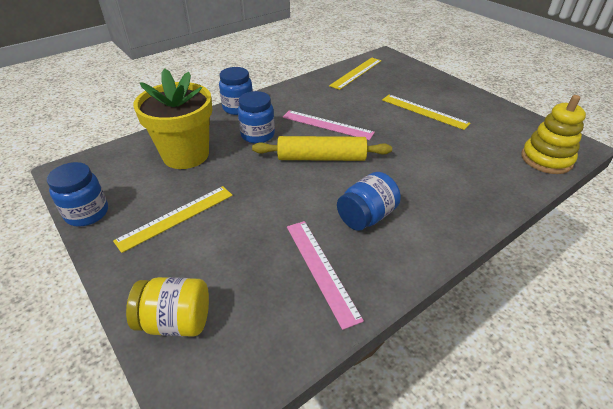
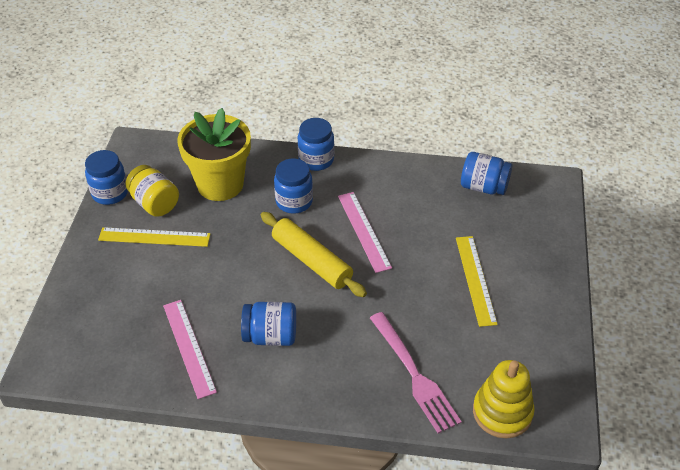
camera: 45 degrees right, 5 degrees up
(176, 321) = (78, 311): yellow jar -> yellow jar (155, 203)
(321, 269) = (189, 347): pink ruler -> pink ruler turned 45 degrees counterclockwise
(356, 73) = (483, 187): yellow ruler -> blue jar
(479, 174) = (414, 374): none -> pink fork

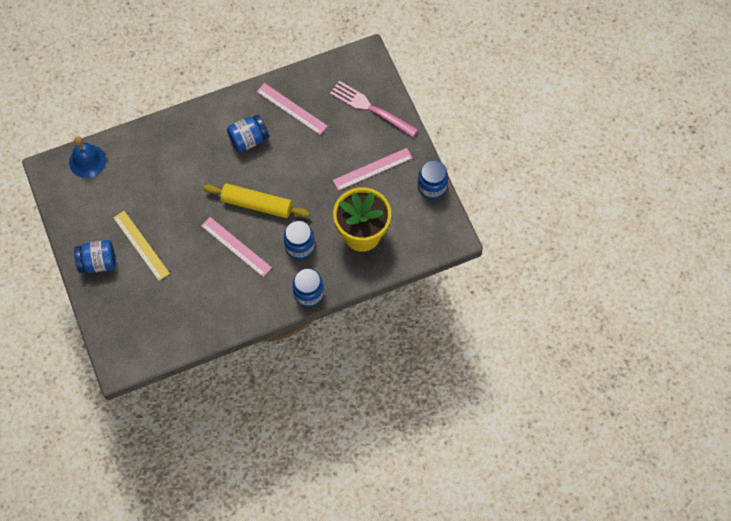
camera: 150 degrees right, 20 degrees up
(154, 237) = (372, 169): yellow ruler -> pink ruler
(155, 203) = (394, 195): yellow jar -> none
(414, 374) = (149, 158): pink fork -> pink fork (370, 108)
(483, 187) = (170, 332): blue jar -> blue jar (98, 262)
(502, 412) = (87, 161): yellow stacking toy -> blue bell

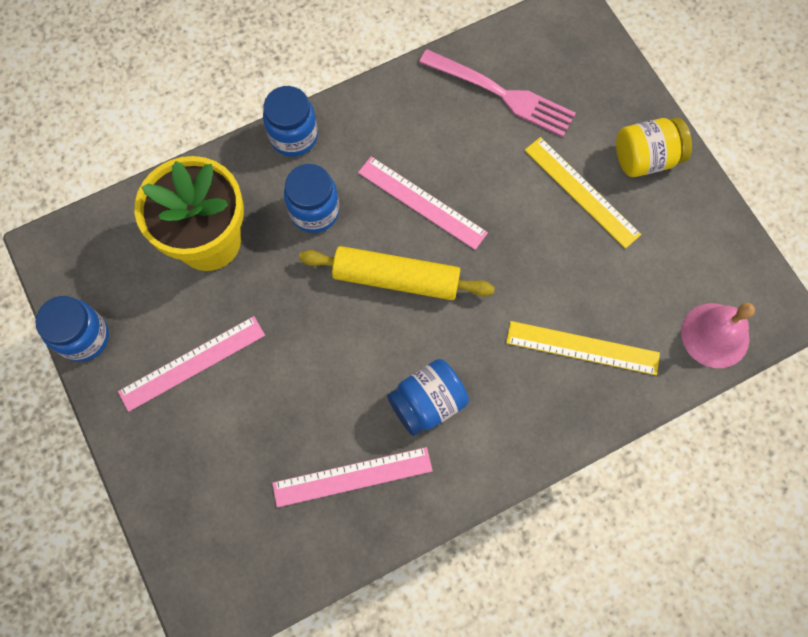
camera: 175 degrees right, 5 degrees up
(87, 161) = (715, 335): blue bell -> pink bell
(98, 262) = (645, 158): blue jar -> yellow jar
(161, 160) = (582, 348): none -> yellow ruler
(291, 109) = (352, 477): pink ruler -> pink ruler turned 45 degrees counterclockwise
(370, 108) = (197, 491): pink fork -> pink fork (501, 94)

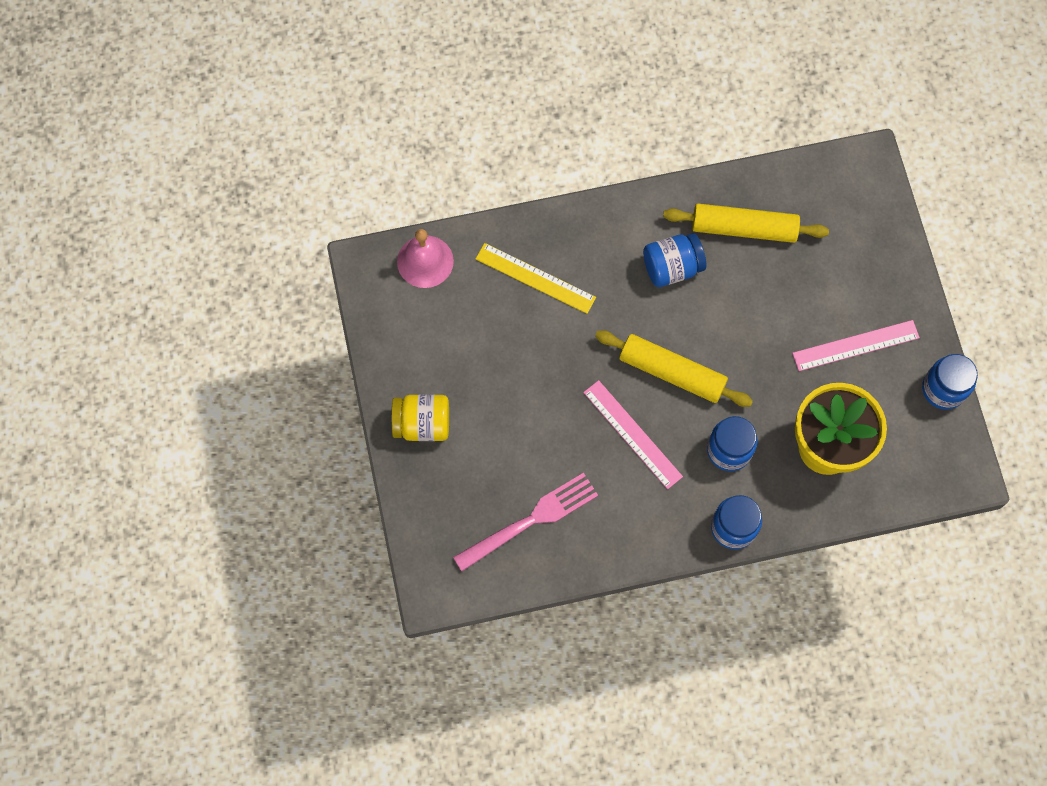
camera: 165 degrees left, 0 degrees up
(352, 477) = (743, 228): pink ruler -> yellow rolling pin
(501, 94) = (530, 520): pink fork -> pink fork turned 105 degrees clockwise
(581, 192) = (490, 408): yellow ruler -> none

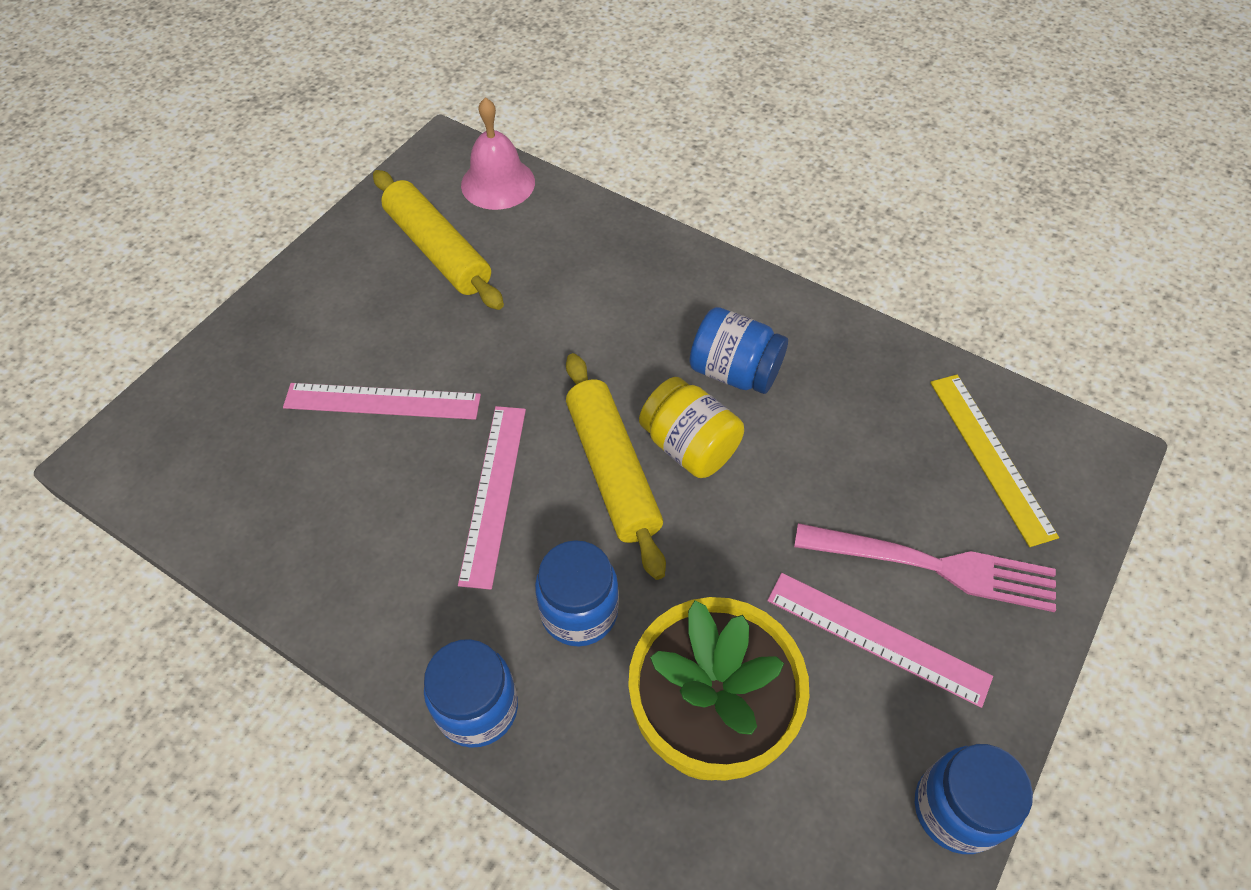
camera: 45 degrees right, 15 degrees down
(422, 424) = (314, 303): yellow jar -> yellow jar (689, 446)
(526, 441) = (382, 401): none -> pink ruler
(530, 520) = (283, 479): pink fork -> pink fork (934, 566)
(535, 278) = (580, 272): yellow ruler -> yellow ruler (990, 456)
(743, 228) = (862, 399): yellow rolling pin -> yellow rolling pin (438, 250)

